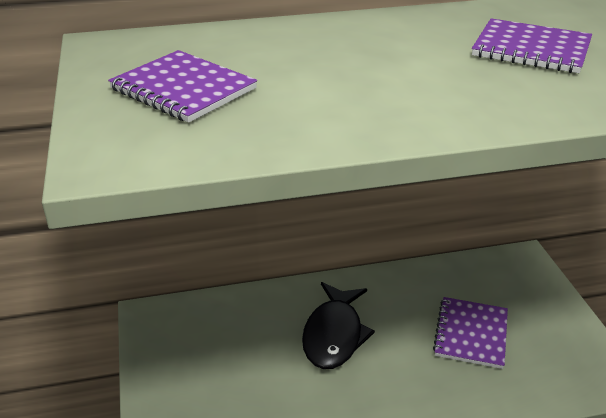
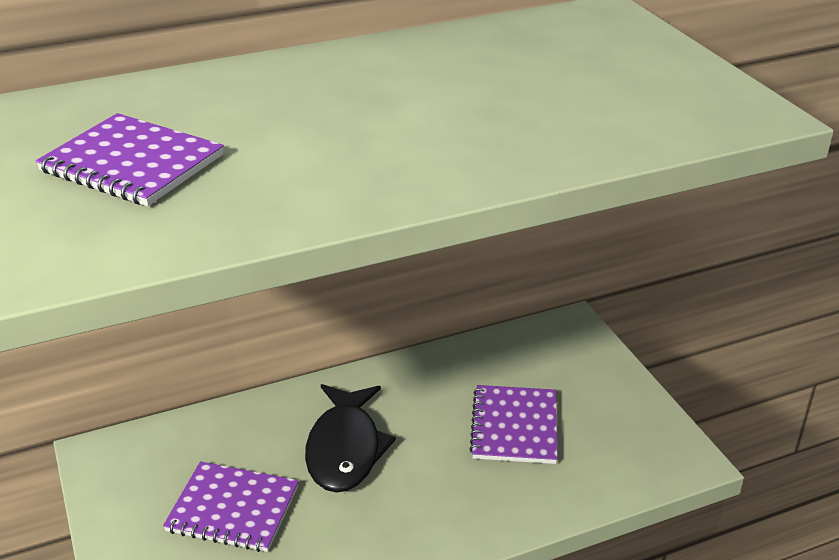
camera: 10 degrees left, 0 degrees up
(531, 49) = (546, 77): purple notebook -> purple notebook (233, 509)

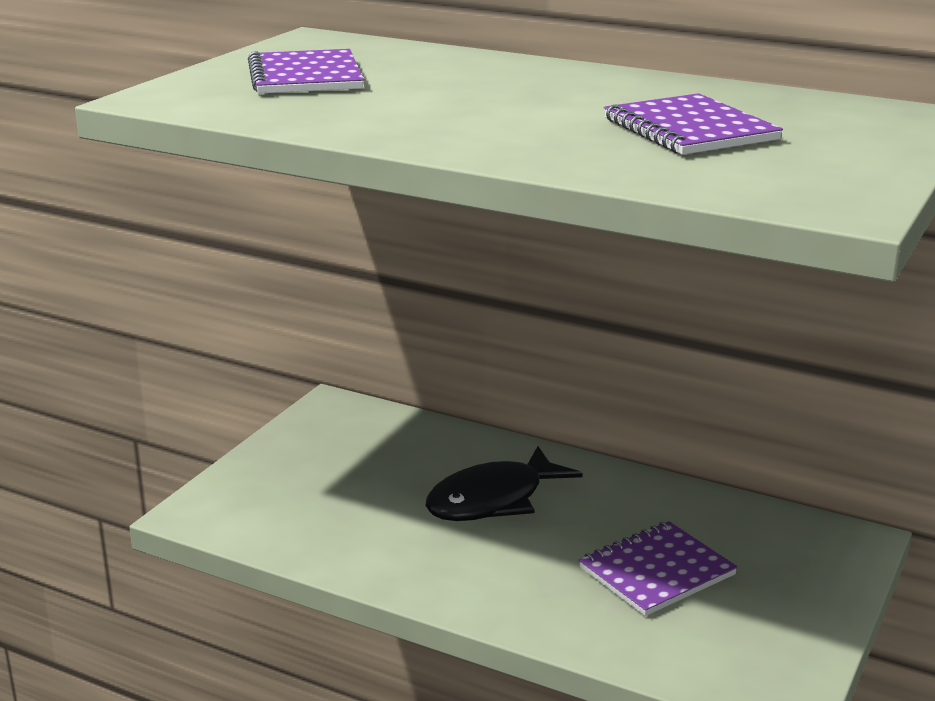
camera: 50 degrees right, 10 degrees down
(233, 509) = (357, 484): purple notebook -> purple notebook (689, 129)

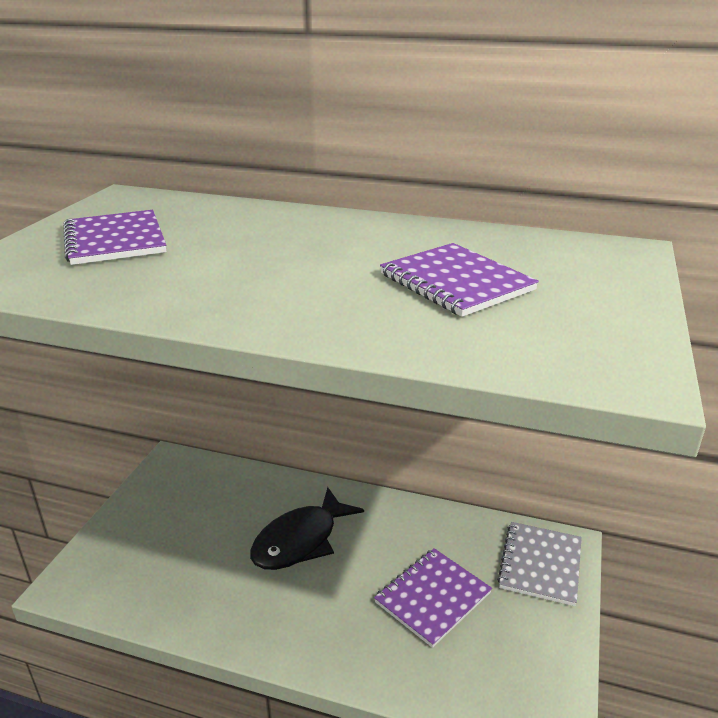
camera: 10 degrees left, 5 degrees up
(812, 555) = (540, 564): none -> grey notebook

